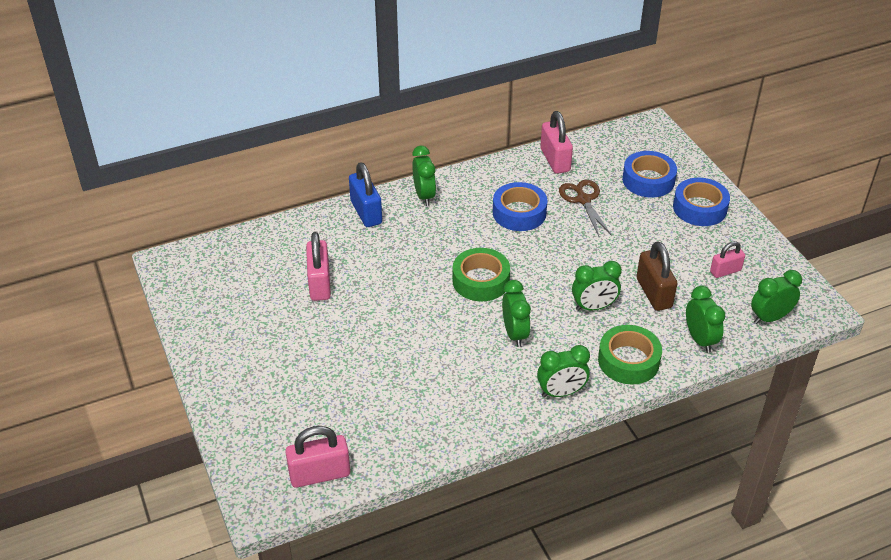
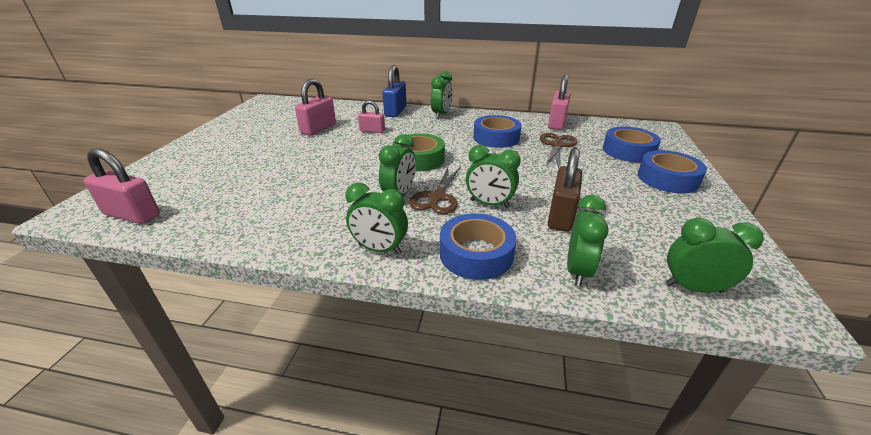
camera: 35 degrees right, 10 degrees down
(547, 320) = (437, 197): none -> brown scissors
(628, 360) = (476, 254): green tape -> blue tape
(725, 271) = (661, 228): pink padlock -> pink padlock (372, 131)

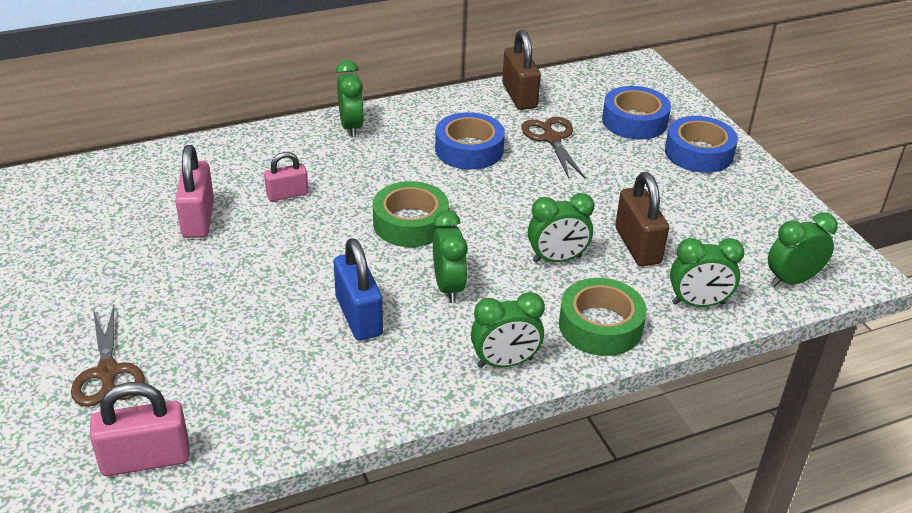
camera: 35 degrees left, 5 degrees up
(395, 111) = (274, 142): blue padlock -> blue padlock (359, 316)
(437, 197) = (494, 273): brown scissors -> brown scissors (108, 372)
(476, 254) = (600, 326): blue tape -> green tape
(556, 123) = (519, 96): pink padlock -> brown padlock
(577, 270) = (698, 303): green clock -> green clock turned 105 degrees clockwise

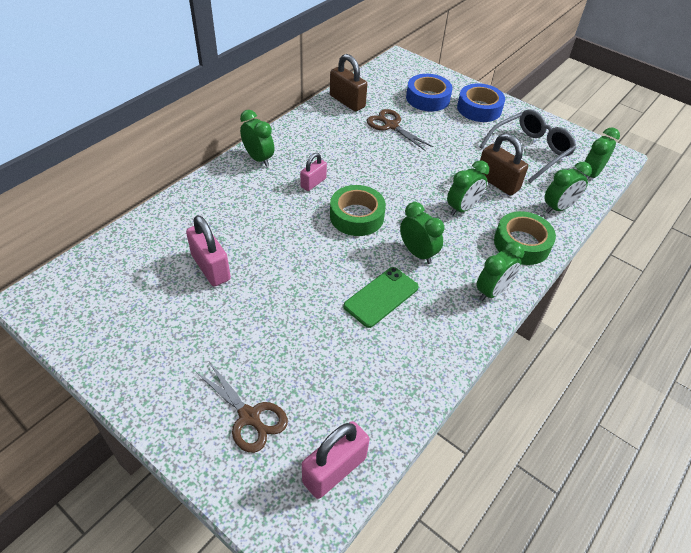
camera: 30 degrees left, 10 degrees up
(287, 194) = (258, 225): pink padlock -> pink padlock (313, 183)
(359, 316) = (381, 297): blue padlock -> green phone
(469, 150) = (348, 150): blue tape -> none
(726, 224) = (530, 151): none -> grey glasses

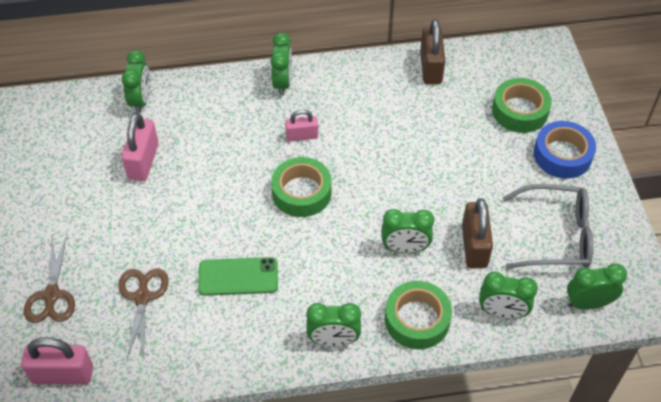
camera: 45 degrees right, 5 degrees up
(391, 126) = (442, 120): brown scissors -> brown scissors (142, 297)
(417, 253) = (312, 261): green clock -> green clock (141, 100)
(427, 98) = (520, 111): blue tape -> green tape

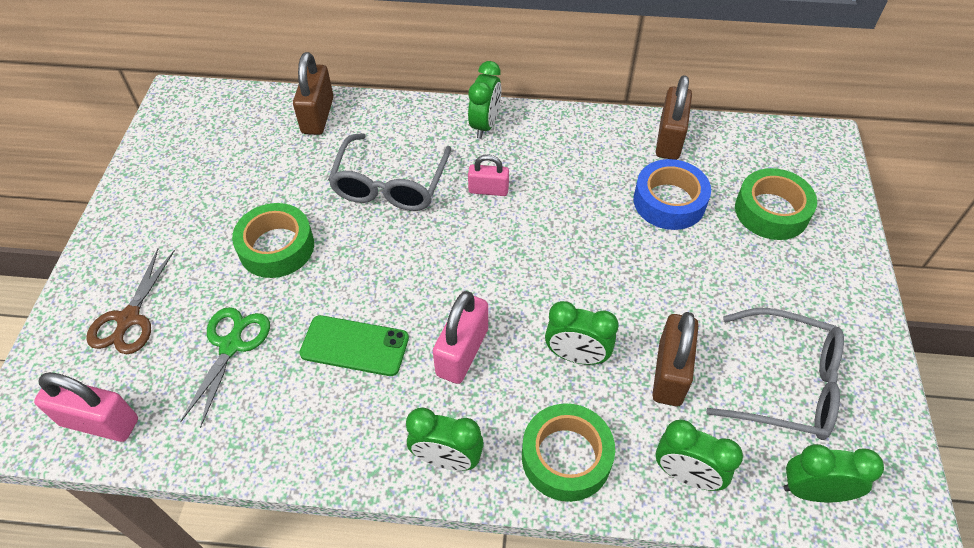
camera: 15 degrees right, 0 degrees up
(141, 100) = (318, 115): green clock -> brown padlock
(142, 297) = (231, 346): brown scissors -> green scissors
(143, 161) = (294, 183): pink padlock -> pink padlock (462, 352)
(222, 147) = (390, 184): none -> grey glasses
(301, 192) = (467, 257): green tape -> green tape (276, 247)
(562, 155) = (817, 278): blue tape -> blue tape (669, 201)

